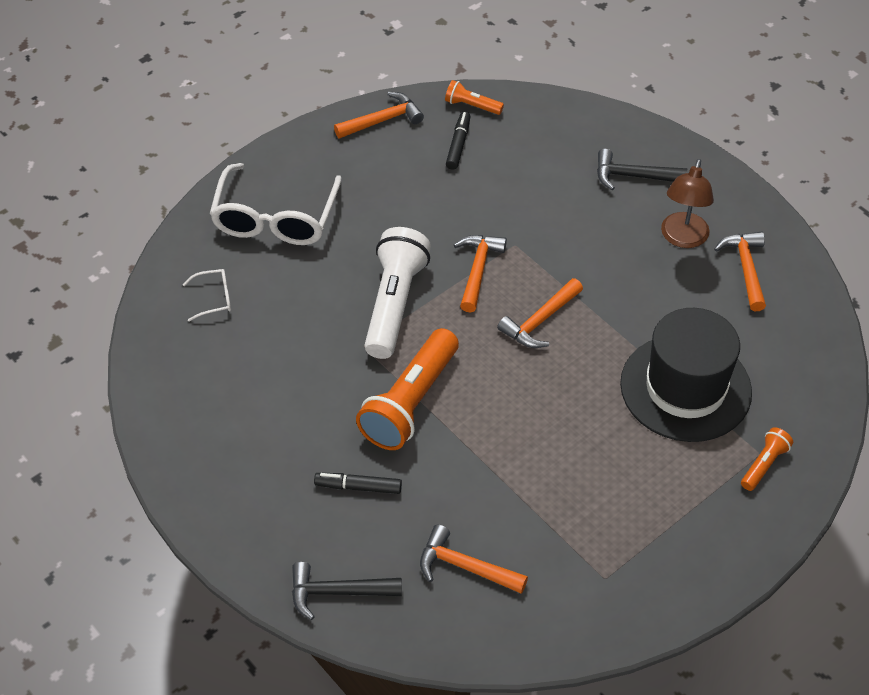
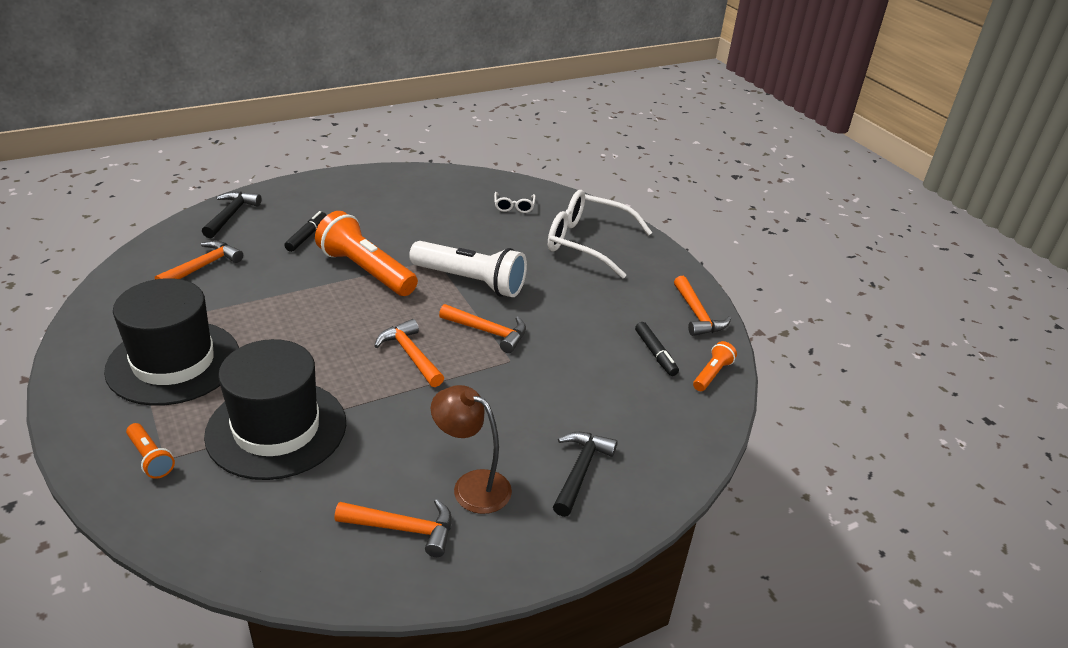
camera: 100 degrees right, 15 degrees down
(458, 145) = (655, 353): black marker -> black marker turned 45 degrees clockwise
(639, 510) = (173, 362): none -> black hat

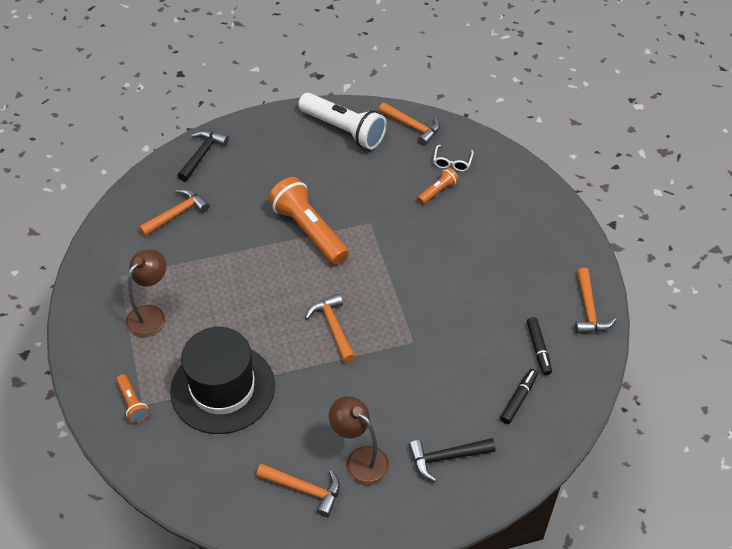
camera: 15 degrees right, 15 degrees up
(173, 362) = (151, 315): black hat -> brown lamp
(306, 236) = (263, 185): black marker -> black marker (518, 399)
(470, 281) = (396, 251): white flashlight -> white flashlight (343, 130)
(488, 332) = (400, 310): orange hammer -> orange hammer (412, 127)
(580, 471) = (446, 457): black hammer -> black hammer turned 135 degrees counterclockwise
(587, 242) = (510, 213): white glasses -> none
(712, 374) = (582, 376): orange flashlight -> orange flashlight (438, 191)

